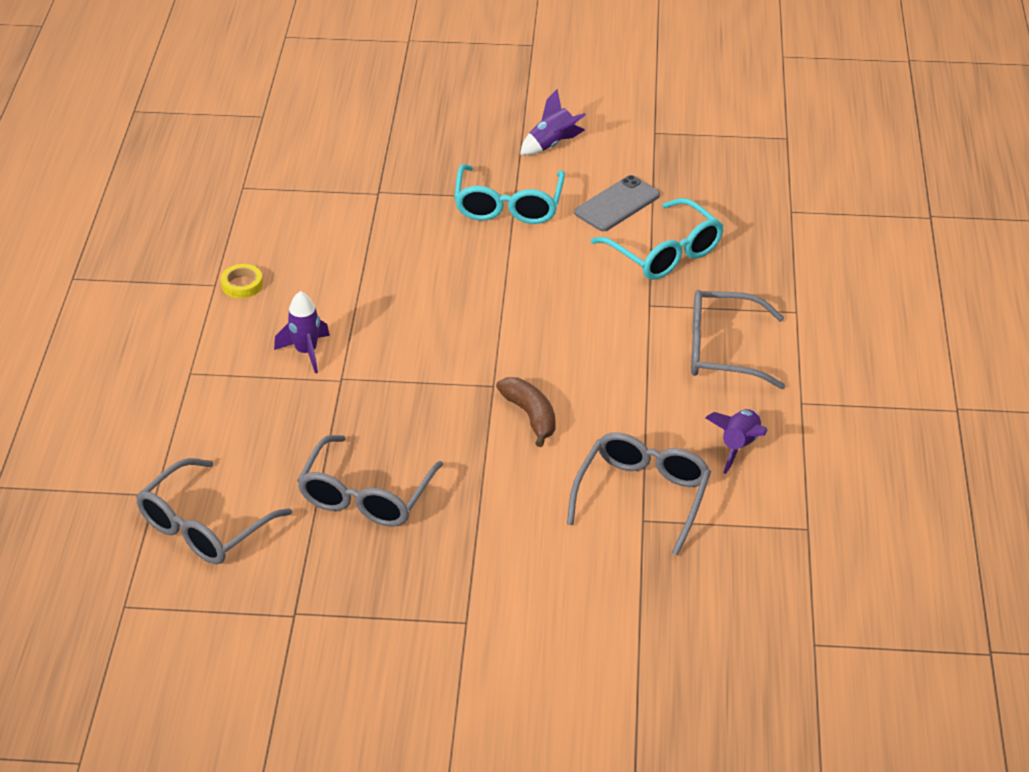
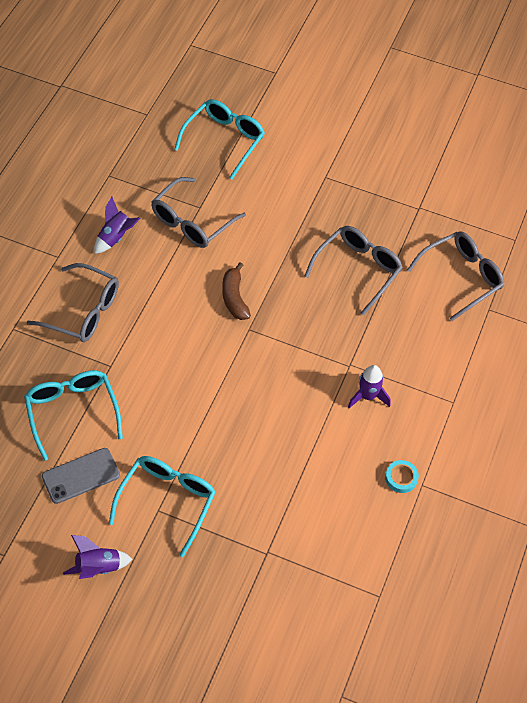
camera: 165 degrees left, 15 degrees up
(242, 285) = (401, 478): yellow tape -> turquoise tape
(660, 636) = (224, 140): none -> turquoise glasses

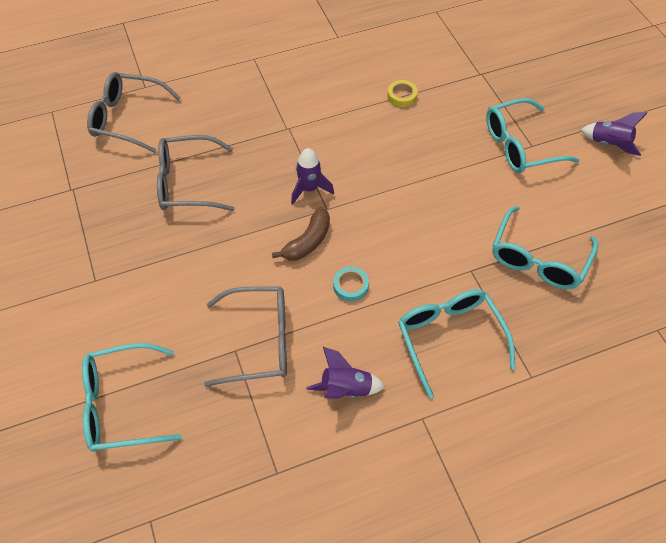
camera: 130 degrees left, 0 degrees up
(81, 476) = (572, 208): grey phone -> none
(83, 311) = (449, 338): grey glasses -> turquoise glasses
(303, 469) = (402, 96): none -> yellow tape
(368, 396) = (302, 102): purple rocket -> purple rocket (309, 189)
(401, 478) = (345, 48): turquoise tape -> turquoise tape (350, 286)

